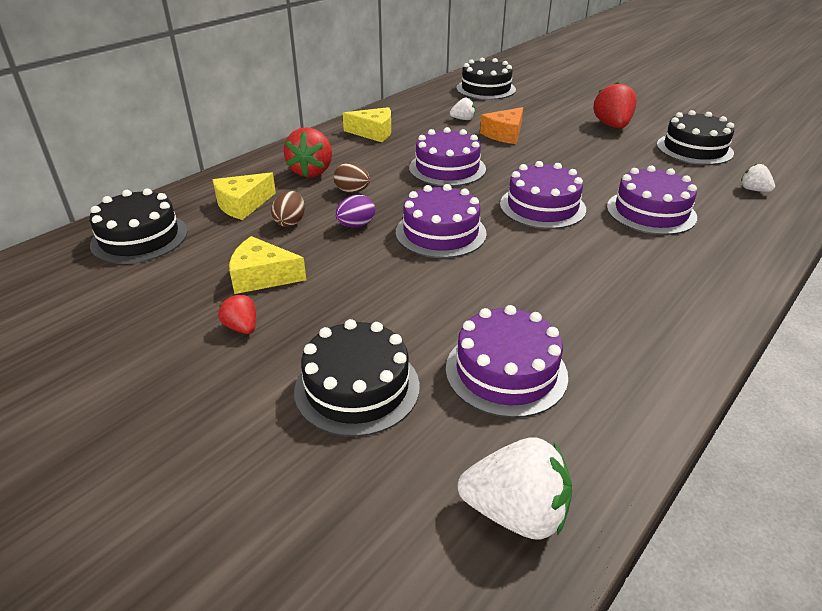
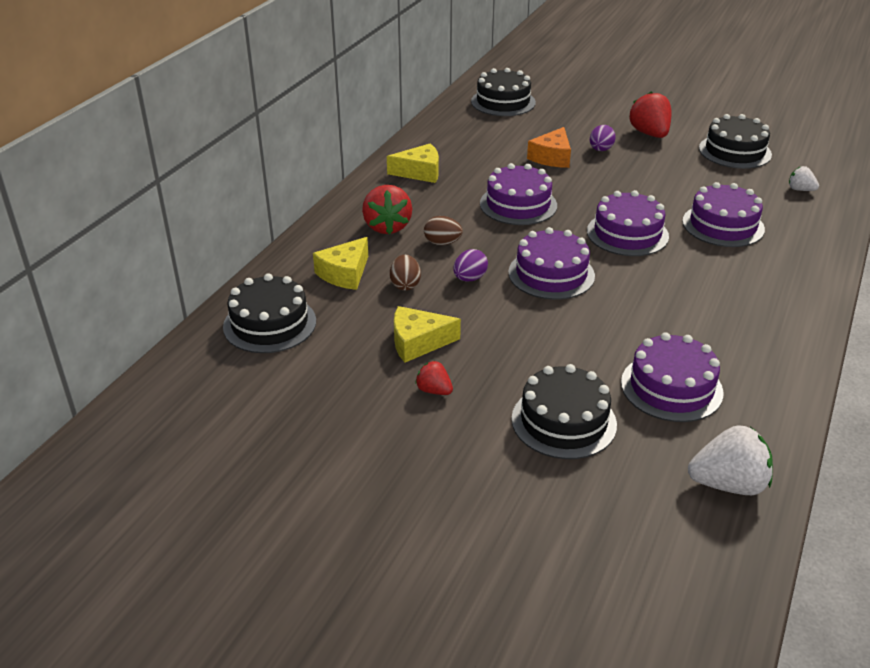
camera: 15 degrees left, 0 degrees up
(463, 119) = (501, 144): white strawberry -> none
(556, 133) = (600, 150): none -> purple egg

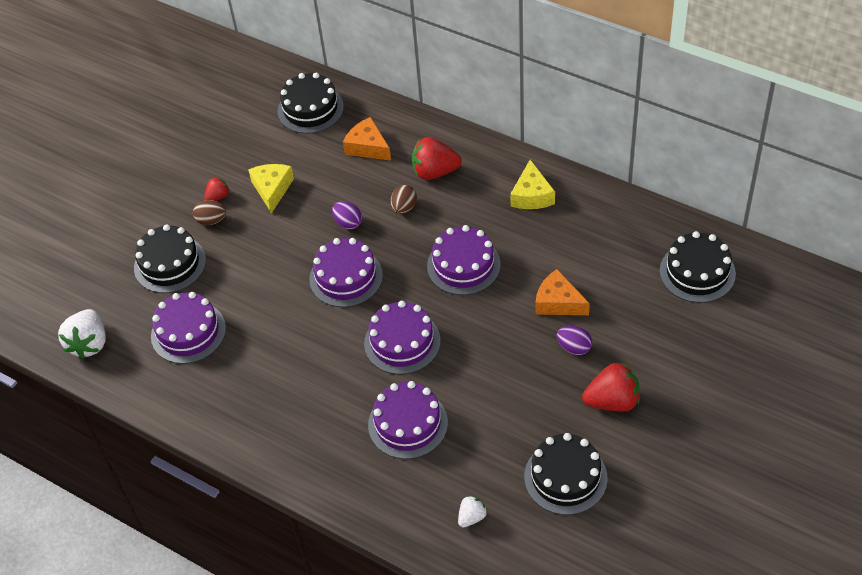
camera: 100 degrees right, 15 degrees up
(344, 273) = (367, 147): yellow cheese -> orange cheese
(405, 285) = (346, 183): brown egg -> brown egg (211, 220)

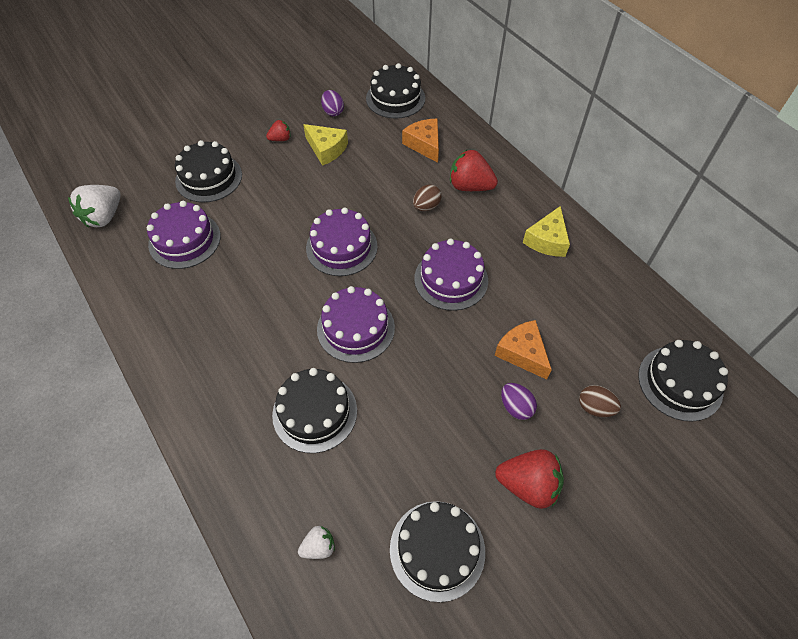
camera: 20 degrees right, 5 degrees up
(211, 220) = (263, 156): brown egg -> brown egg (595, 407)
(272, 189) = (326, 149): yellow cheese -> yellow cheese turned 105 degrees clockwise
(348, 223) = (371, 201): purple egg -> purple egg (333, 112)
(408, 424) = (315, 412): purple cake -> black cake

